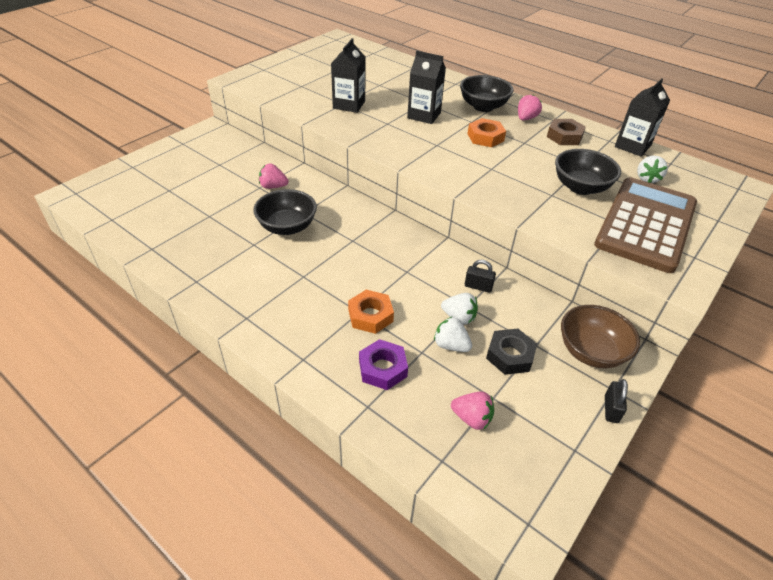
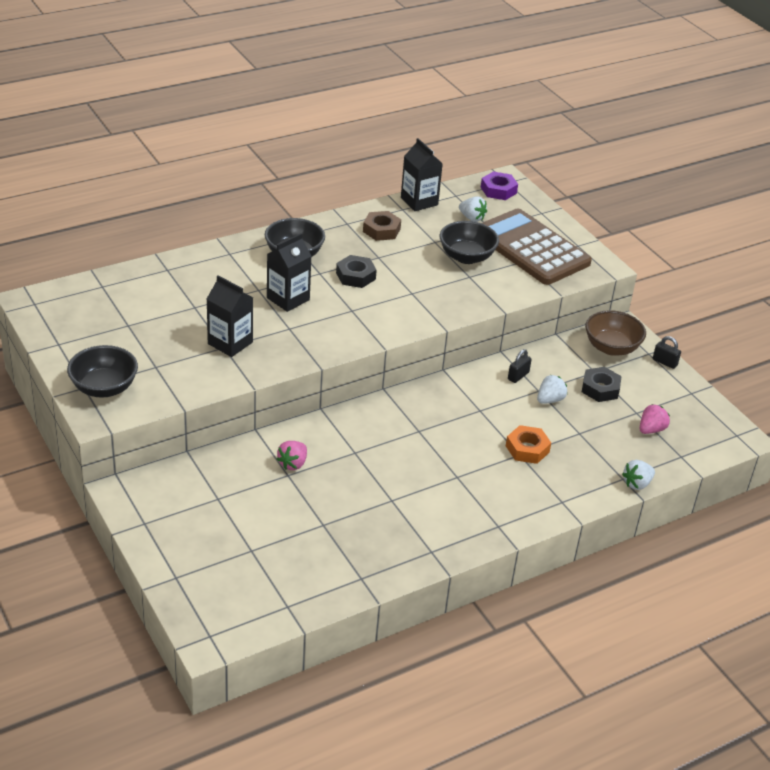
camera: 70 degrees left, 5 degrees down
(287, 227) = (374, 470): black bowl -> black bowl (104, 388)
(383, 368) = (589, 459): purple nut -> purple nut (498, 190)
(451, 345) = (578, 415): white strawberry -> white strawberry (637, 483)
(485, 137) = (355, 276): orange nut -> black nut
(526, 118) = (335, 238): pink strawberry -> none

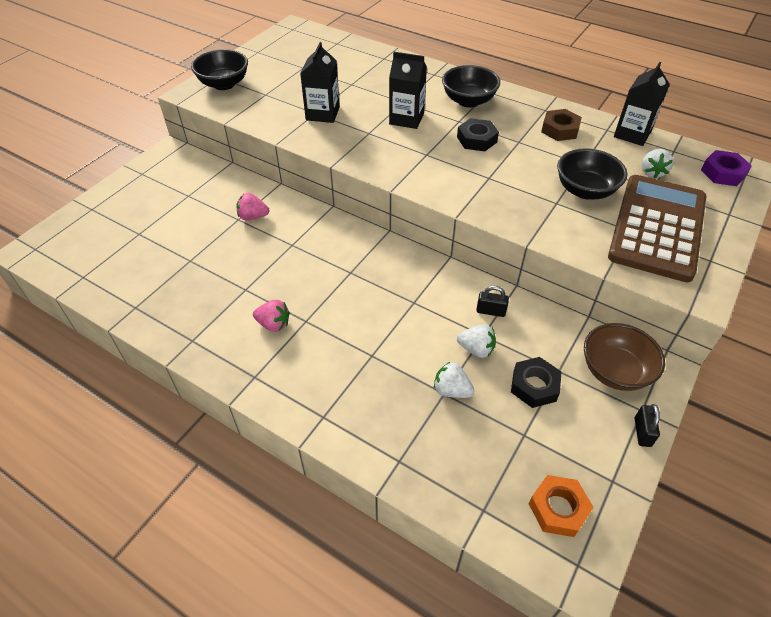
camera: 65 degrees right, 10 degrees up
(527, 449) = (384, 358): orange nut -> orange nut (558, 508)
(637, 483) = (400, 478): white strawberry -> white strawberry (451, 390)
(651, 429) = (506, 460): pink strawberry -> pink strawberry (273, 324)

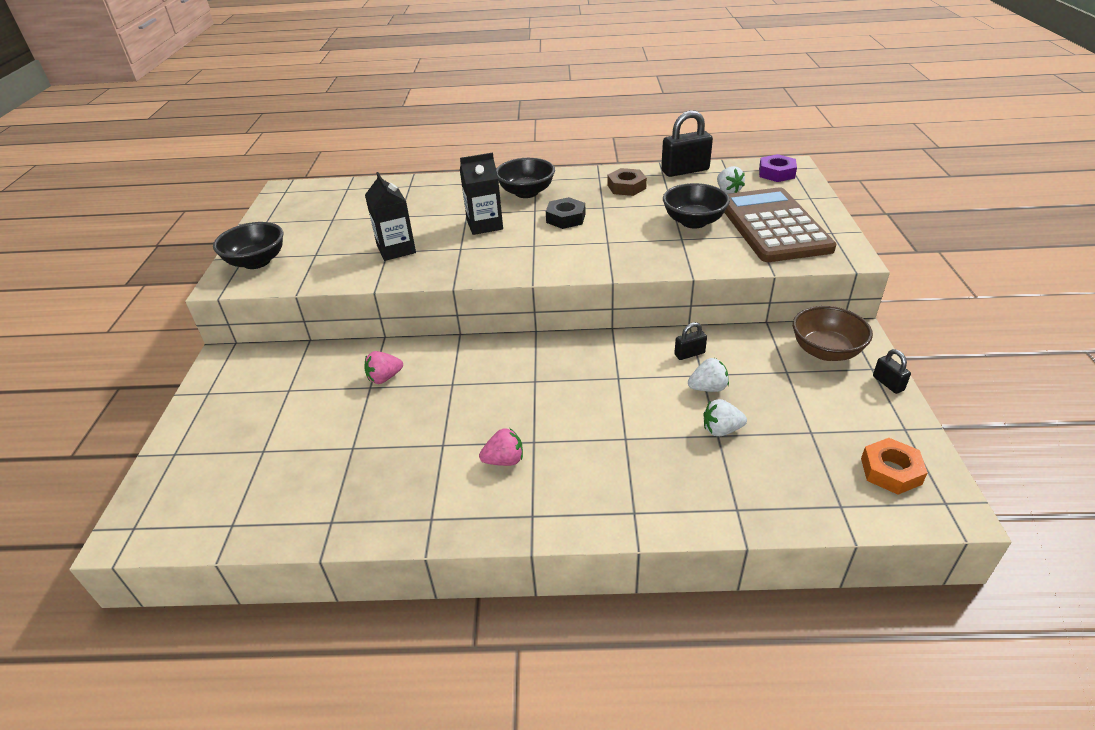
camera: 30 degrees left, 10 degrees down
(534, 386) = (780, 392): black nut -> none
(632, 134) = (685, 170): black carton -> black padlock

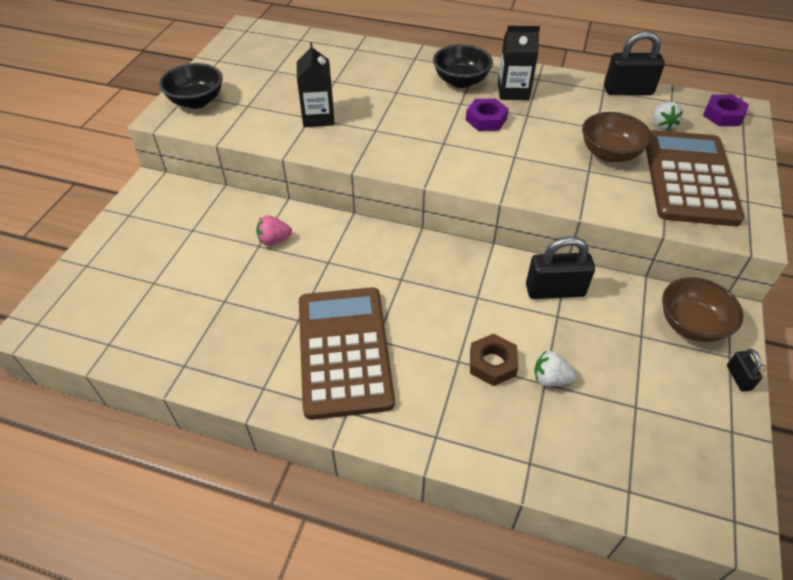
camera: 15 degrees right, 10 degrees up
(484, 225) = (407, 109): black carton -> black carton (513, 91)
(504, 460) = (344, 351): pink strawberry -> brown calculator
(565, 218) = (486, 119): black nut -> purple nut
(626, 187) = (560, 97): brown nut -> brown nut (492, 363)
(689, 354) = (555, 290): black padlock -> black padlock, size x1.98
(693, 222) = (609, 153): black bowl -> brown bowl
(708, 388) = (557, 332): white strawberry -> none
(890, 471) = (695, 471): orange nut -> none

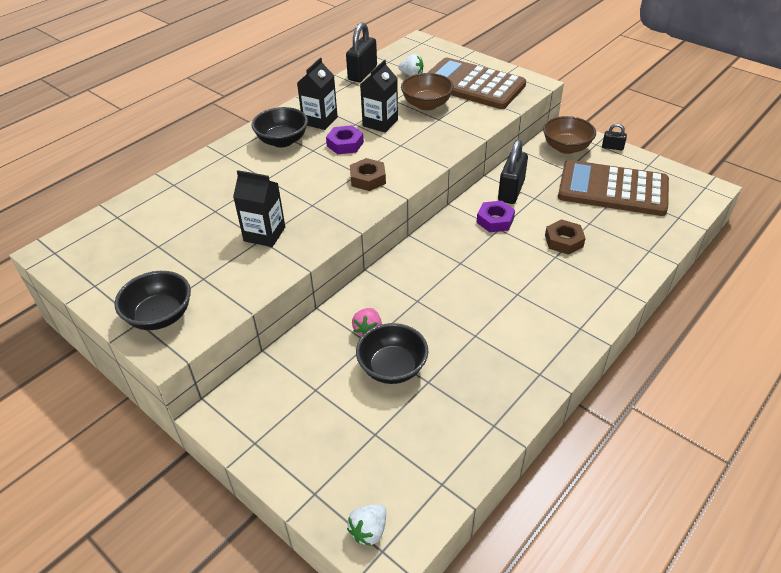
camera: 65 degrees left, 5 degrees down
(233, 271) = (392, 368): none -> black bowl
(344, 351) = (521, 315): brown calculator -> brown calculator (612, 189)
(438, 152) = (368, 179): none -> brown nut
(543, 131) = (380, 123): none -> black carton
(550, 379) = (586, 219): white strawberry -> white strawberry (369, 530)
(723, 115) = (419, 50): purple nut -> purple nut (495, 220)

